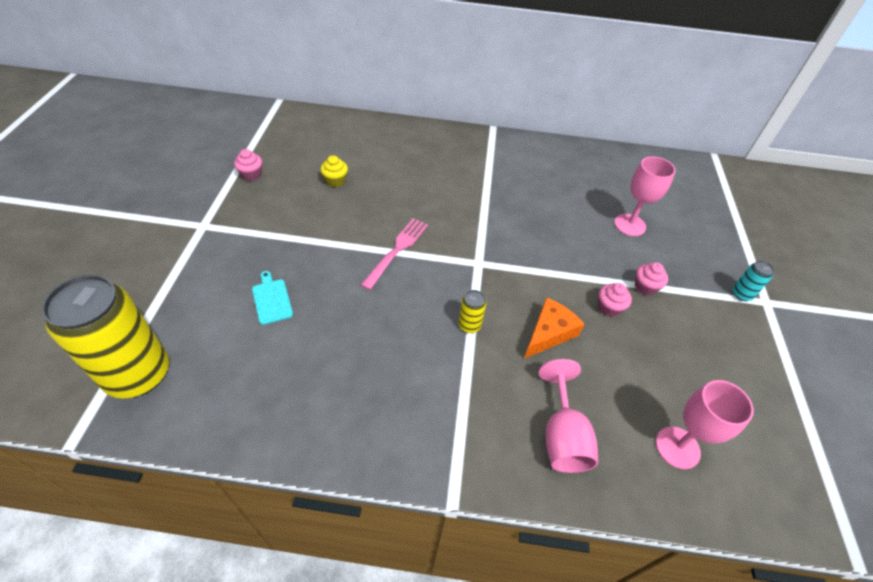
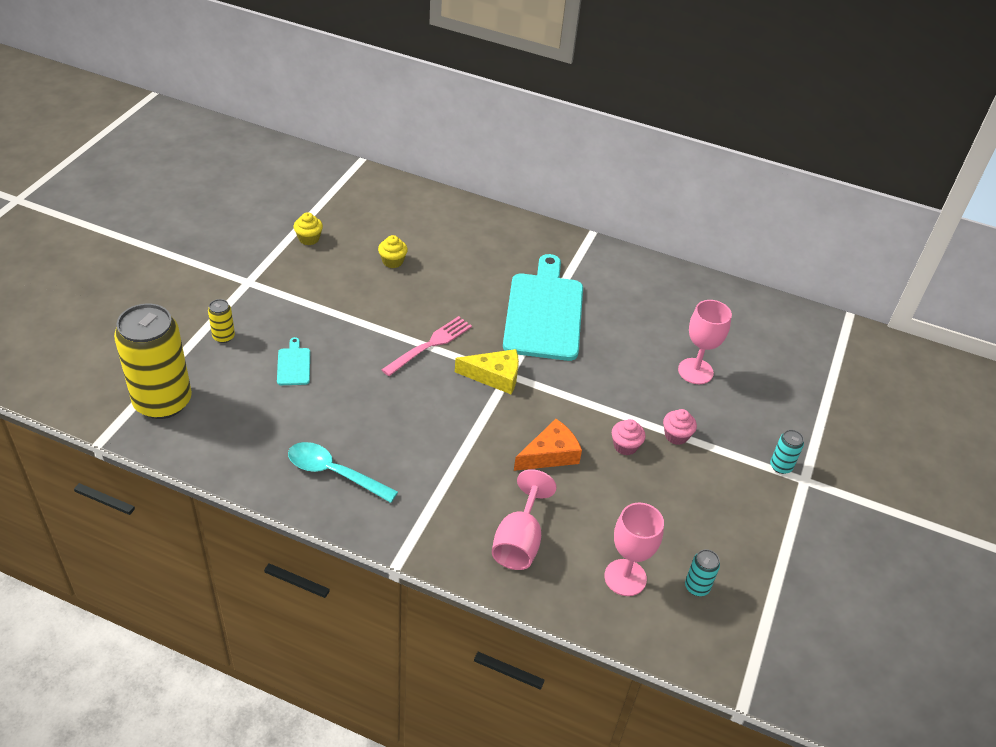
camera: 15 degrees right, 5 degrees down
(251, 174) = (309, 239): pink cupcake -> yellow cupcake
(349, 410) = (334, 473): none -> turquoise spoon
(467, 267) = (494, 376): none -> yellow cheese
(469, 325) = (473, 429): yellow can -> yellow can (223, 336)
(484, 200) = (544, 312): none -> turquoise cutting board
(744, 437) = (697, 587): none -> turquoise can

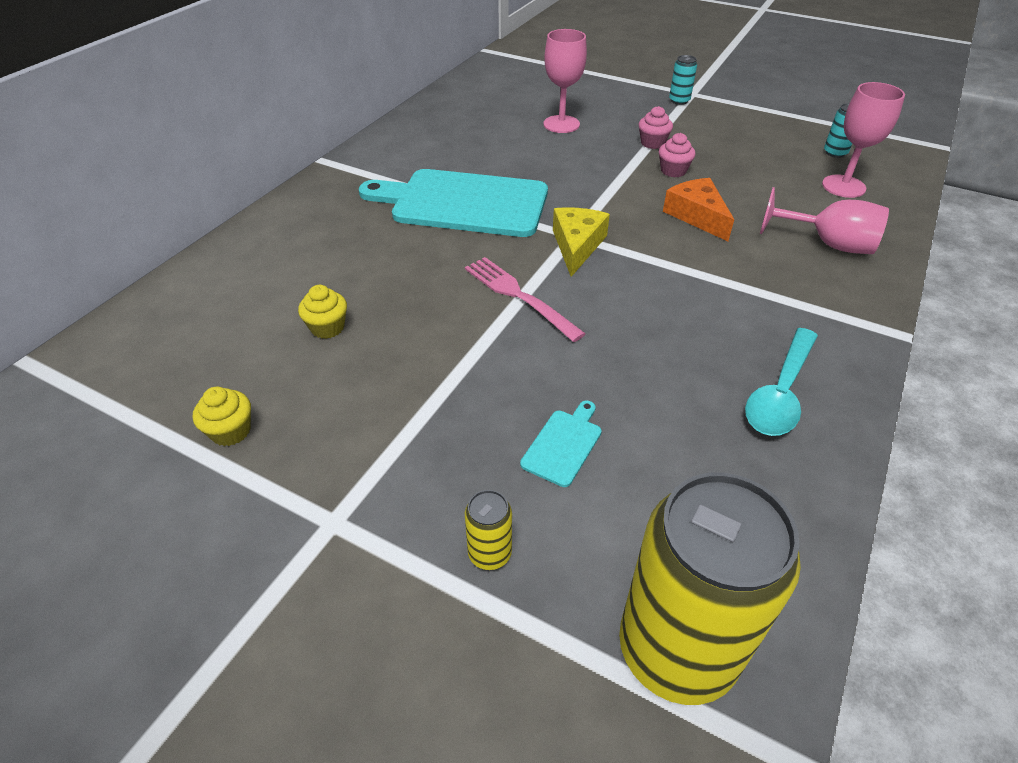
camera: 80 degrees left, 0 degrees up
(293, 365) = (563, 444): turquoise cutting board -> turquoise cutting board turned 120 degrees clockwise

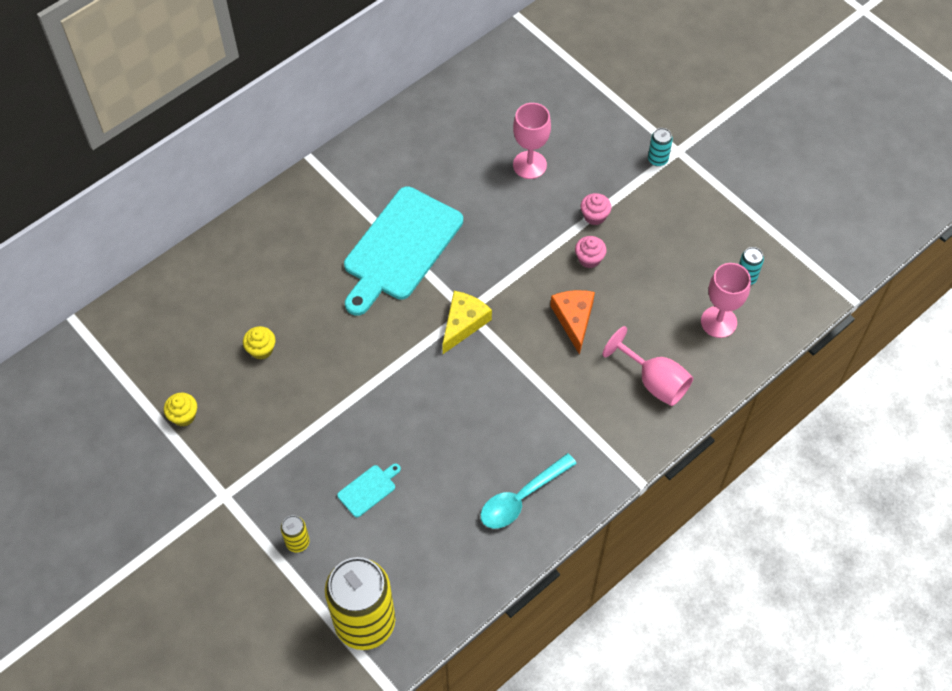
camera: 20 degrees right, 15 degrees up
(463, 203) = (400, 248): turquoise cutting board -> turquoise cutting board turned 90 degrees counterclockwise
(519, 296) = (397, 361): pink fork -> none

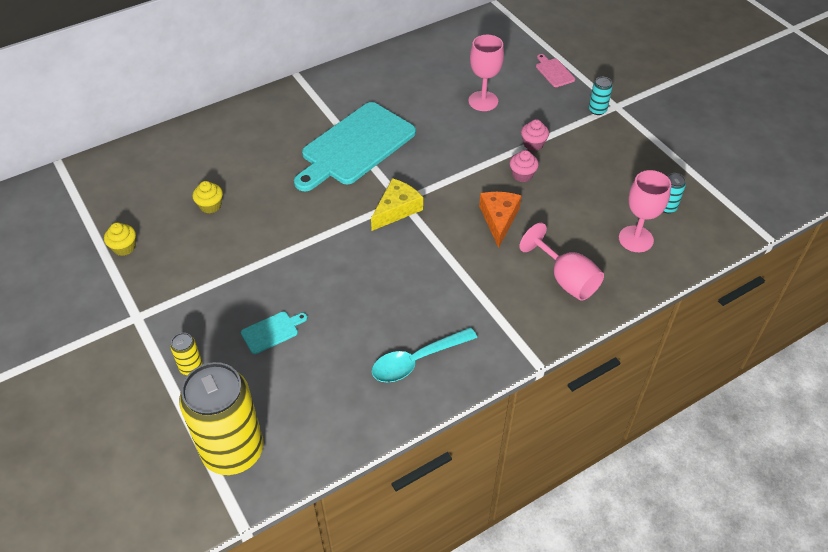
camera: 10 degrees right, 10 degrees down
(602, 112) = (554, 72): none -> pink cutting board

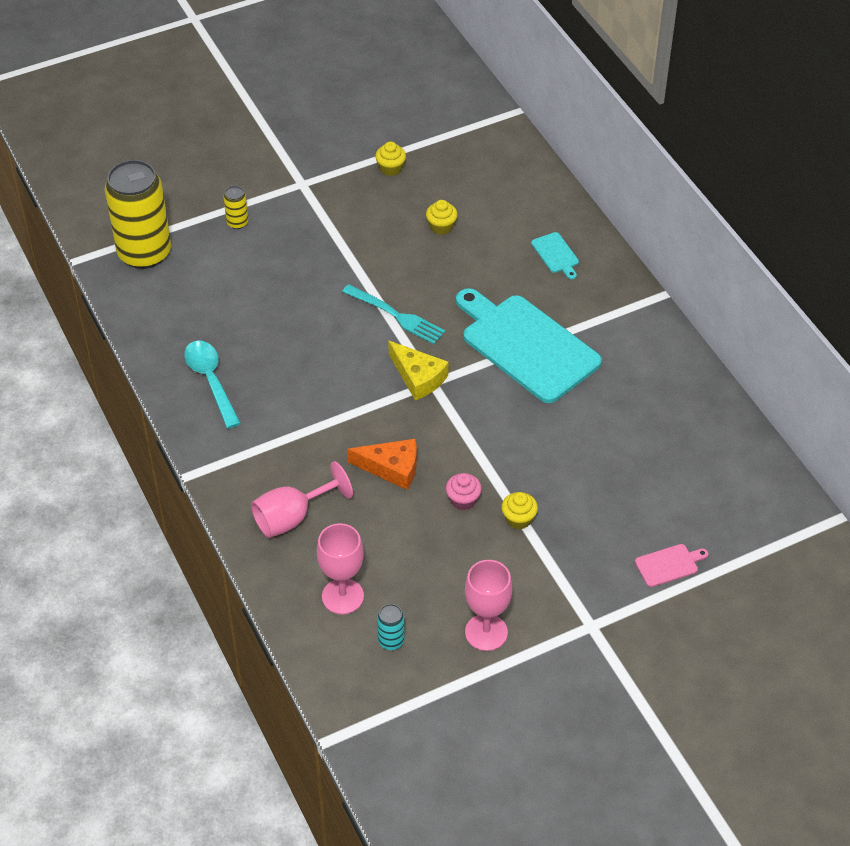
camera: 95 degrees right, 0 degrees up
(272, 331) = (267, 276): turquoise cutting board -> turquoise cutting board (556, 254)
(324, 229) = (396, 315): none -> turquoise fork
(483, 101) = (606, 477): pink goblet -> pink goblet (486, 632)
(533, 144) = (518, 519): pink cupcake -> yellow cupcake
(597, 110) = (583, 601): turquoise can -> none

